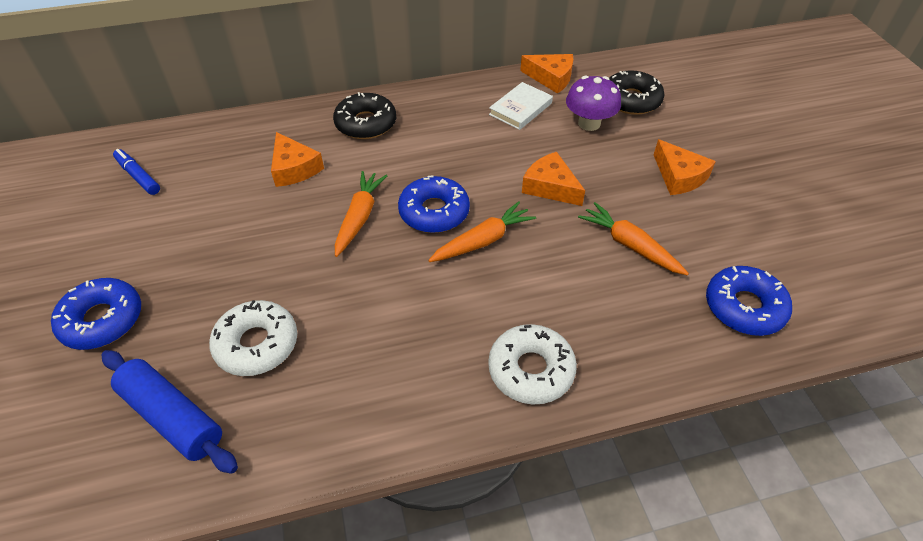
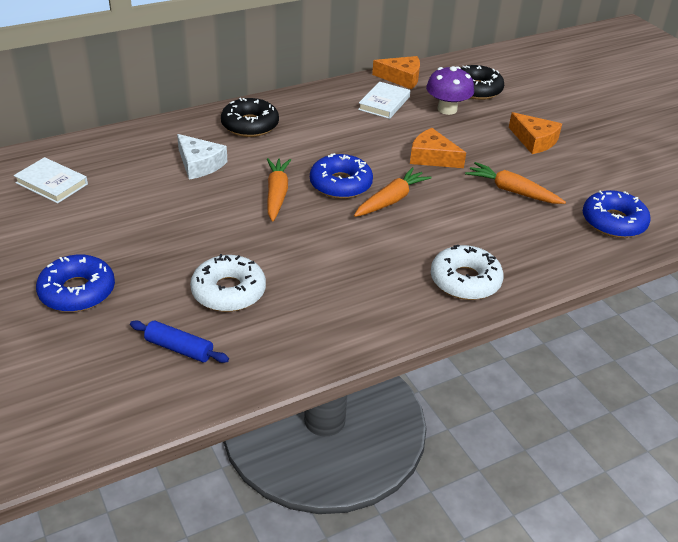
camera: 15 degrees left, 10 degrees down
(138, 176) = (51, 183): blue marker -> white book
(172, 417) = (179, 349): blue rolling pin -> blue rolling pin, size x0.63
(294, 168) = (199, 164): orange cheese -> white cheese

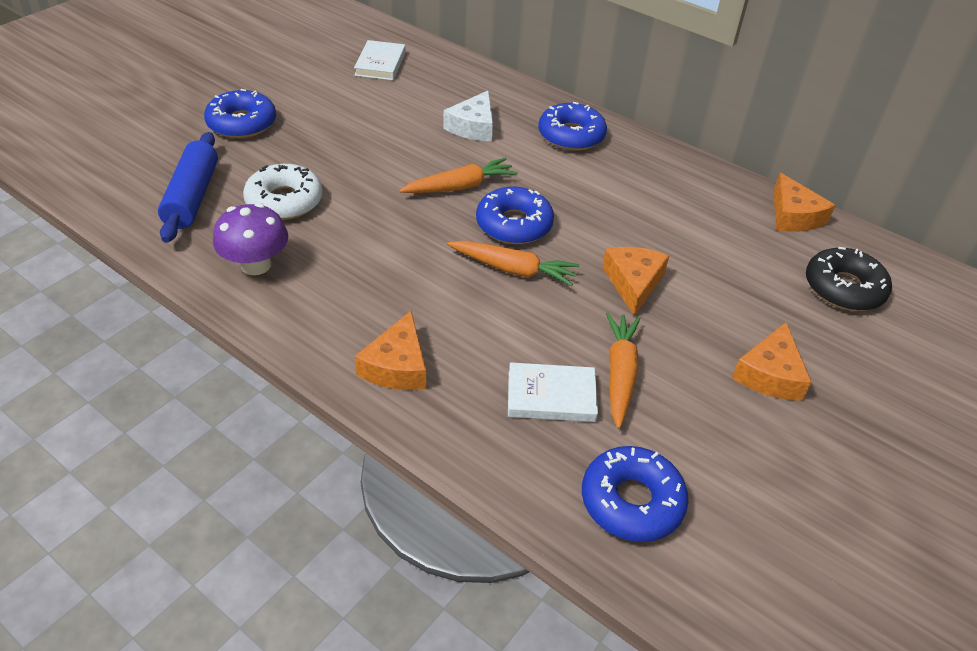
camera: 65 degrees right, 5 degrees up
(179, 349) = (192, 197): blue rolling pin -> blue rolling pin, size x1.60
(250, 125) = (571, 135): black donut -> blue donut
(384, 103) = (716, 215): white book -> white book (551, 396)
(447, 109) = (761, 272): purple mushroom -> purple mushroom (256, 265)
(465, 281) = (397, 366): white donut -> orange cheese

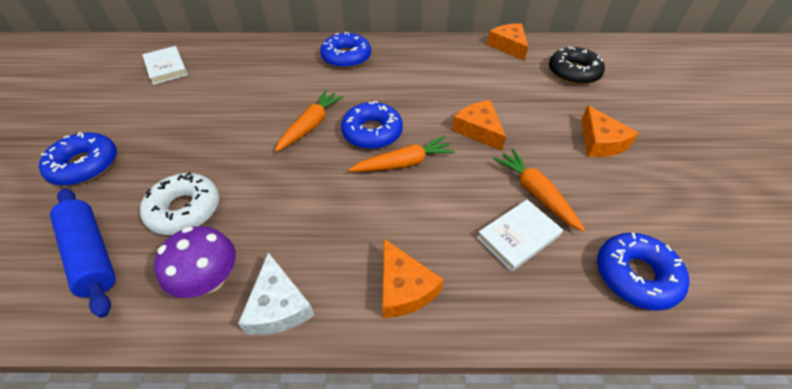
camera: 35 degrees left, 5 degrees up
(473, 127) = (278, 81): white cheese -> white cheese (279, 306)
(793, 216) = (508, 46): orange cheese -> orange cheese turned 150 degrees counterclockwise

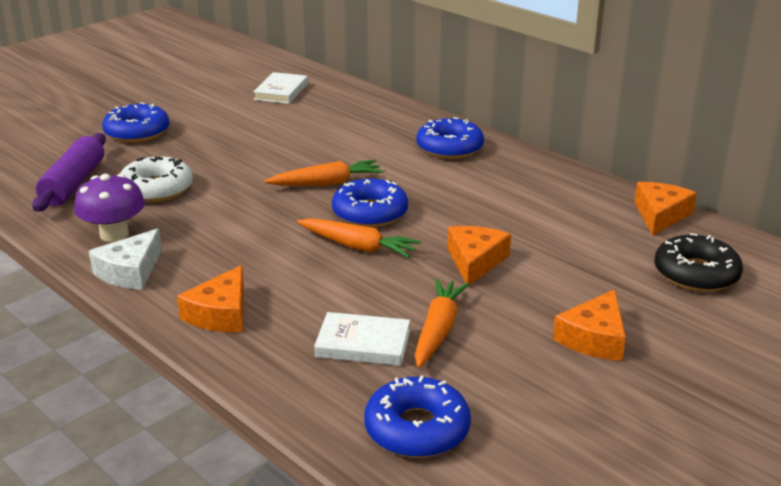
camera: 45 degrees right, 20 degrees down
(91, 254) = (73, 183): blue rolling pin -> purple rolling pin

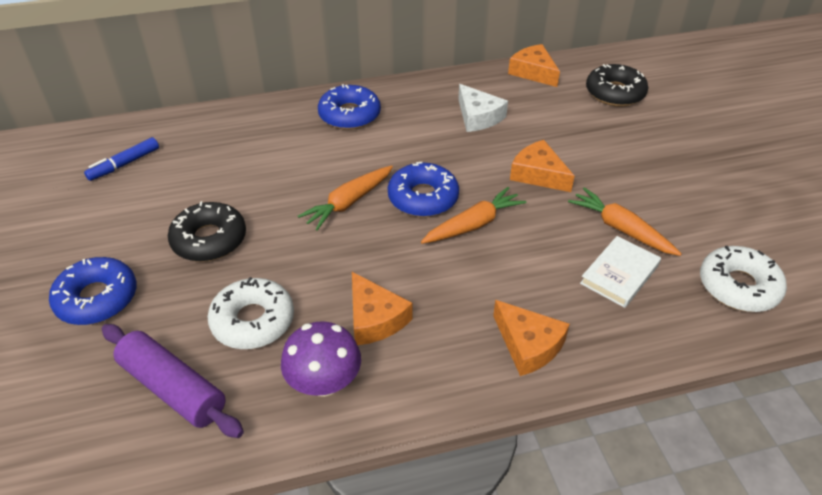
camera: 60 degrees left, 15 degrees up
(130, 271) = (411, 389): white cheese -> white cheese (478, 117)
(228, 146) = (209, 240): none -> black donut
(281, 91) = (124, 164): white book -> blue marker
(327, 183) = (348, 203): orange carrot -> orange carrot turned 150 degrees counterclockwise
(417, 429) = (738, 286): blue donut -> white donut
(594, 338) = (667, 164): orange cheese -> orange cheese (375, 318)

